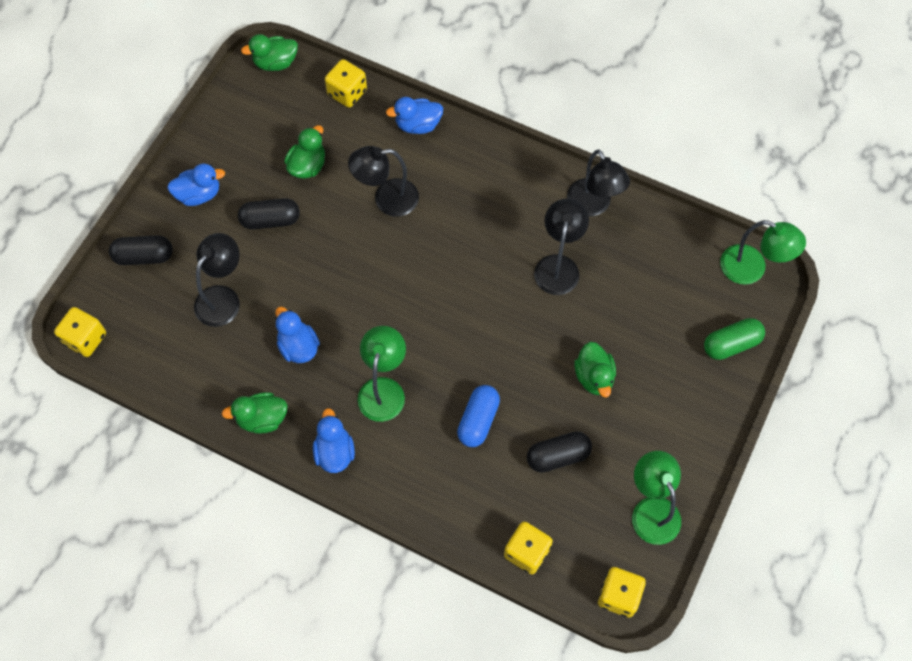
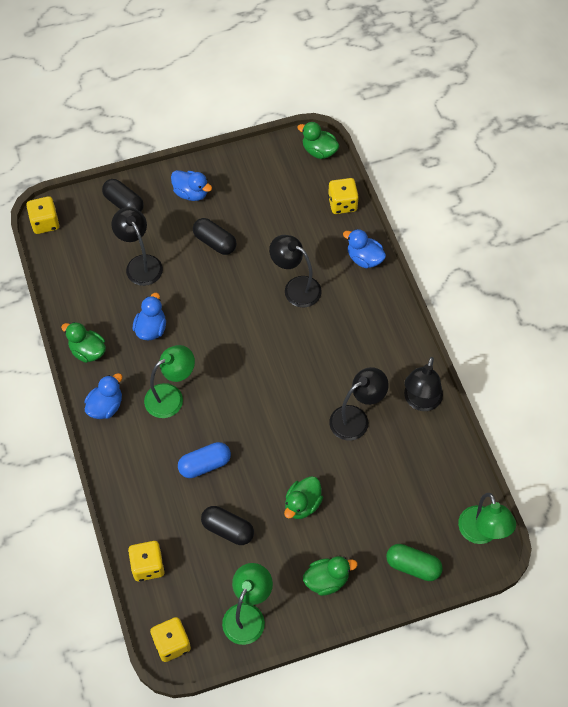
camera: 45 degrees right, 5 degrees down
(223, 298) = (140, 264): black lamp -> black lamp turned 105 degrees counterclockwise
(307, 166) = (271, 228): green duck -> green duck (326, 580)

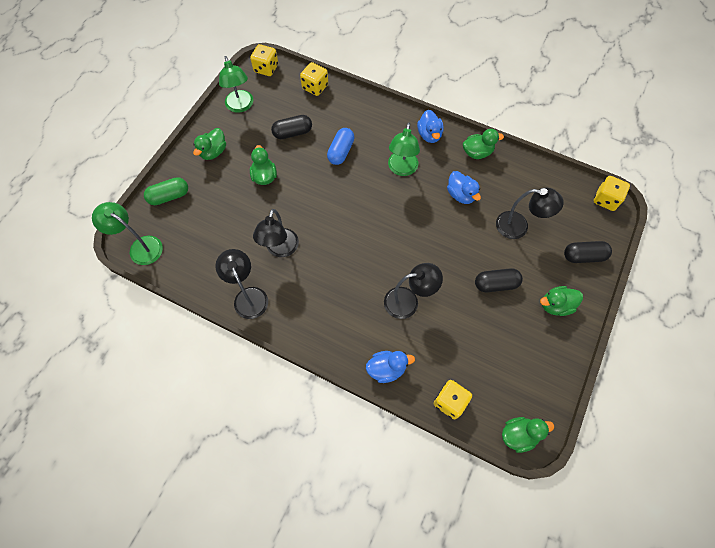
camera: 135 degrees right, 5 degrees up
(191, 193) = (555, 305): blue duck -> green duck

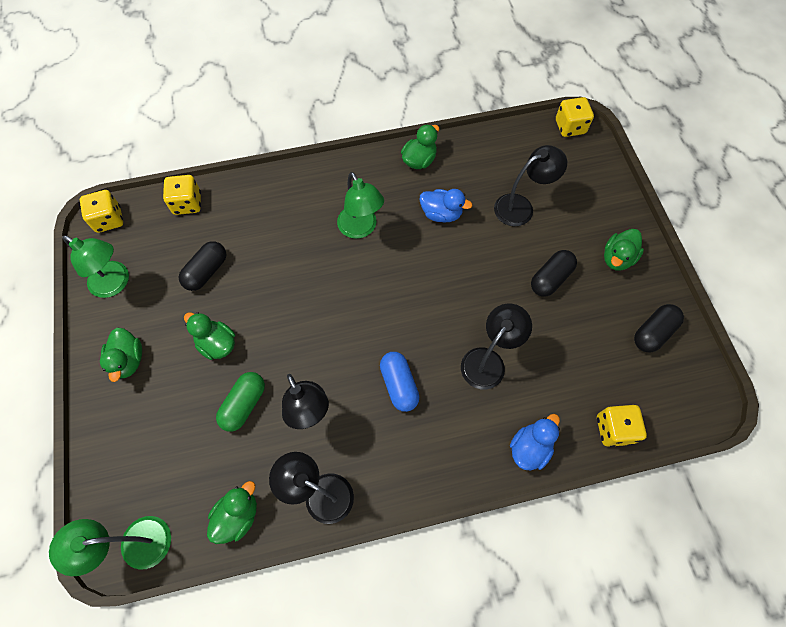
camera: 40 degrees left, 0 degrees up
(169, 196) = (118, 454): green capsule -> green capsule (244, 404)
(341, 151) = (280, 255): blue capsule -> blue capsule (399, 385)
(429, 135) = (357, 174): blue duck -> none
(519, 435) = (696, 408): green duck -> green duck (238, 515)
(583, 256) = (598, 194): black capsule -> black capsule (653, 333)

